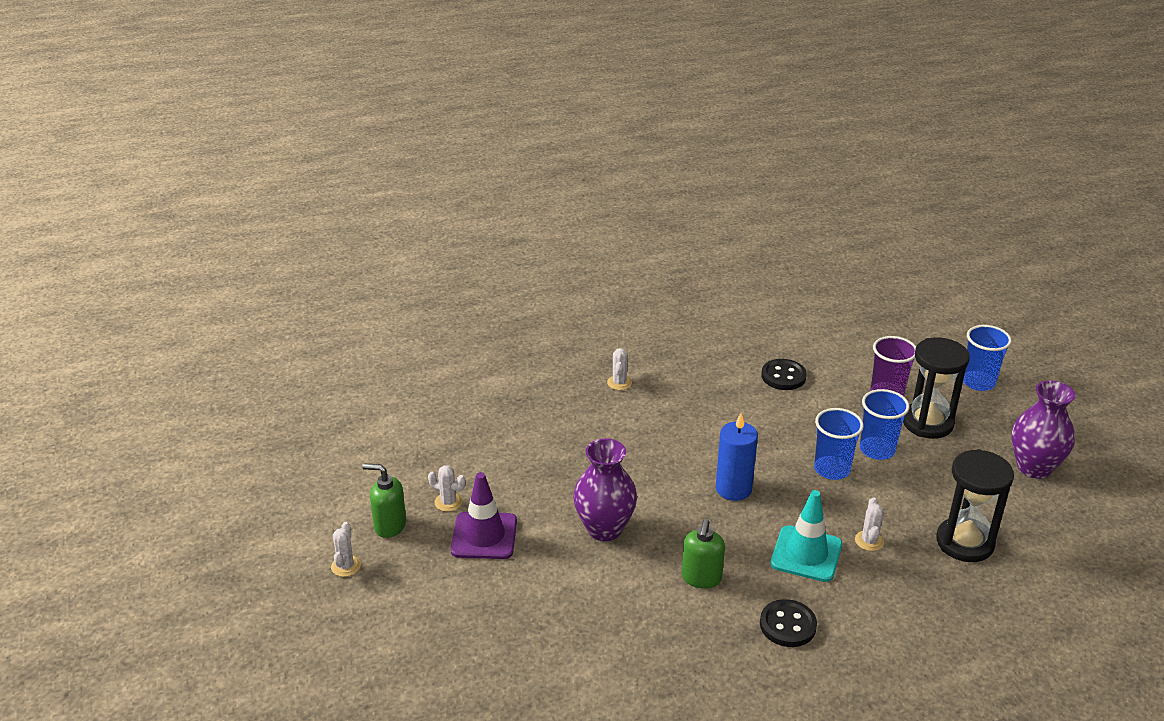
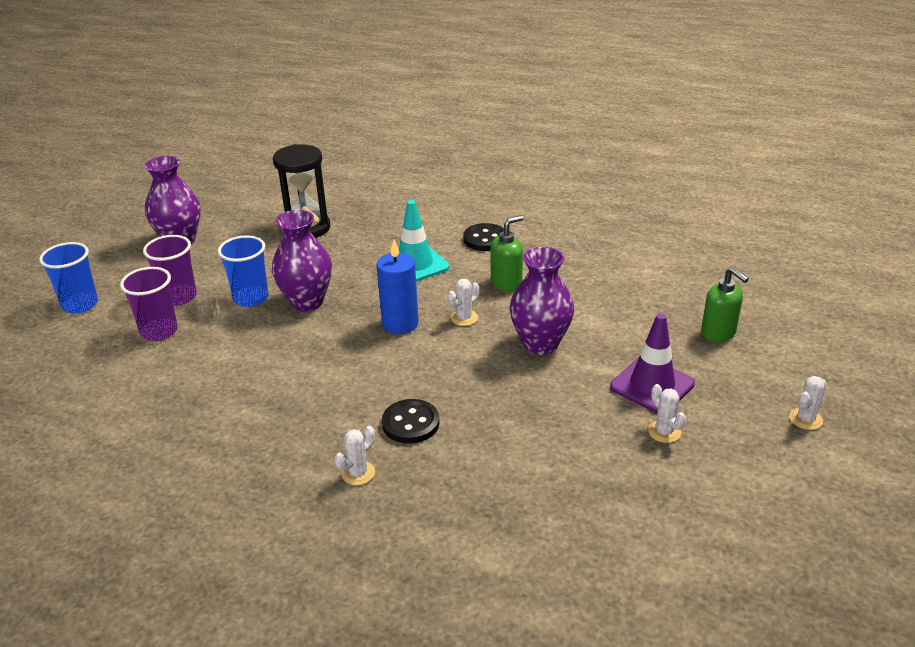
camera: 140 degrees left, 0 degrees up
(389, 525) = (740, 437): green soap dispenser -> green soap dispenser (718, 333)
(783, 376) = (203, 392): black button -> black button (410, 423)
(832, 469) = (307, 301): blue cup -> purple vase
(869, 541) = (362, 253): white cactus -> white cactus (464, 318)
(927, 423) = (179, 297): black hourglass -> purple cup

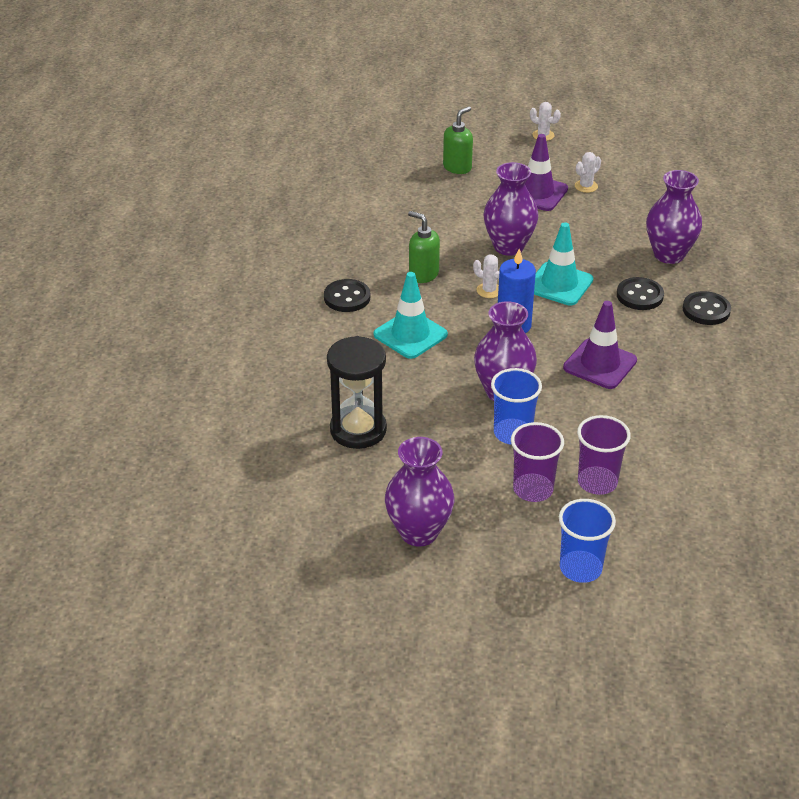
camera: 105 degrees left, 5 degrees up
(310, 367) = (600, 364): none -> purple traffic cone
(358, 473) = (706, 310): white cactus -> black button
(456, 366) = (559, 284): none -> turquoise traffic cone
(484, 471) = (669, 254): none -> purple vase

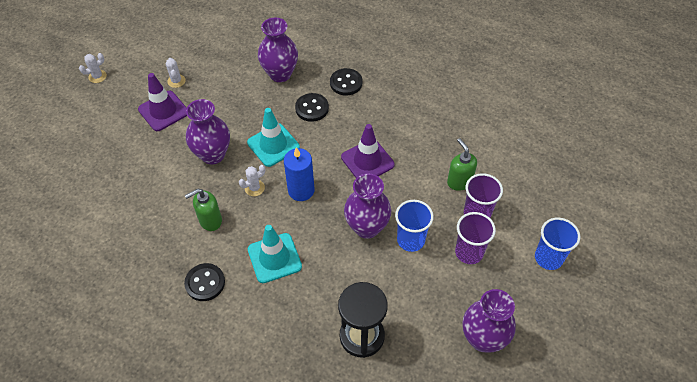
camera: 65 degrees left, 15 degrees up
(457, 167) = (95, 143): green soap dispenser -> green soap dispenser (459, 181)

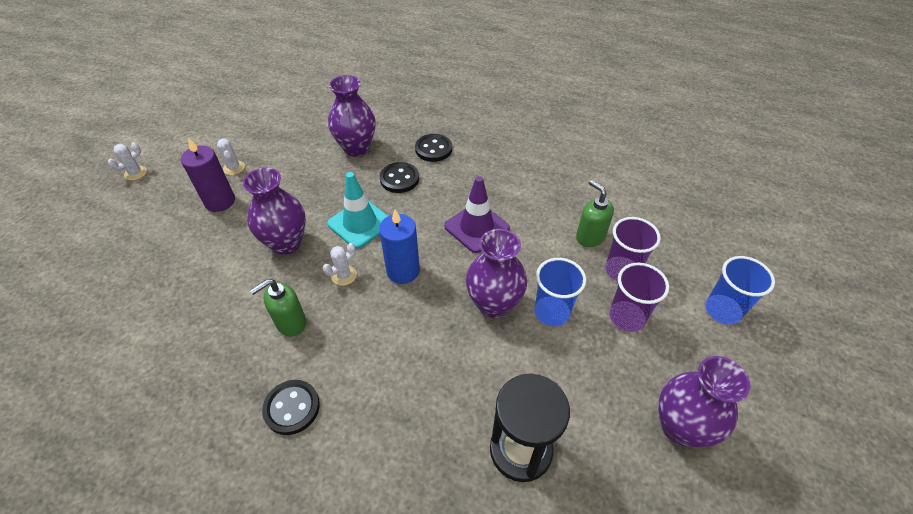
camera: 10 degrees left, 5 degrees down
(163, 111) = (220, 201): purple traffic cone -> purple candle
(274, 258) = (383, 360): turquoise traffic cone -> none

